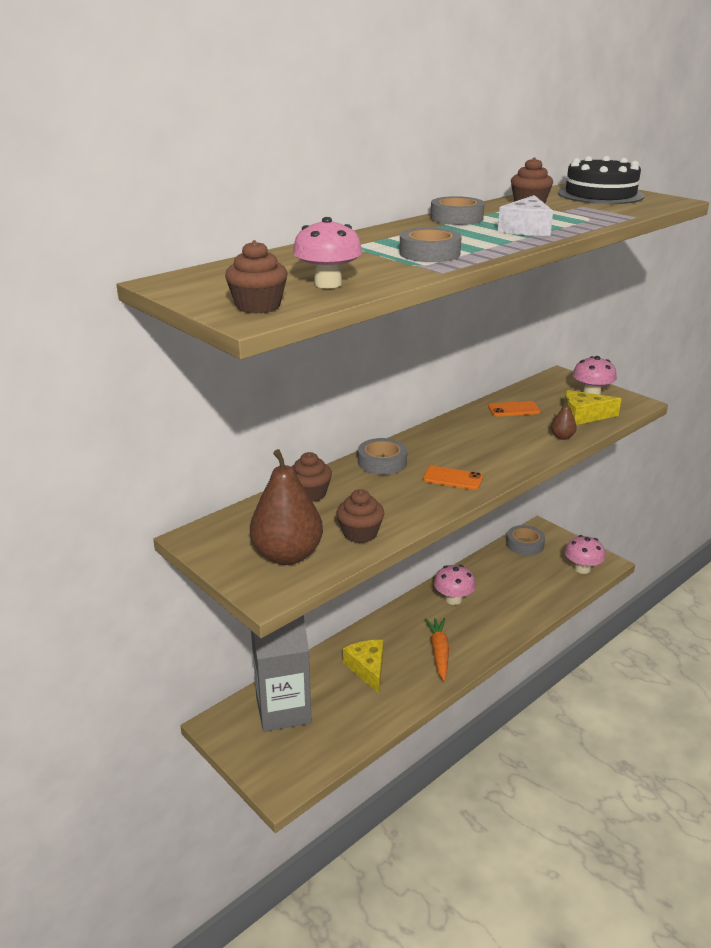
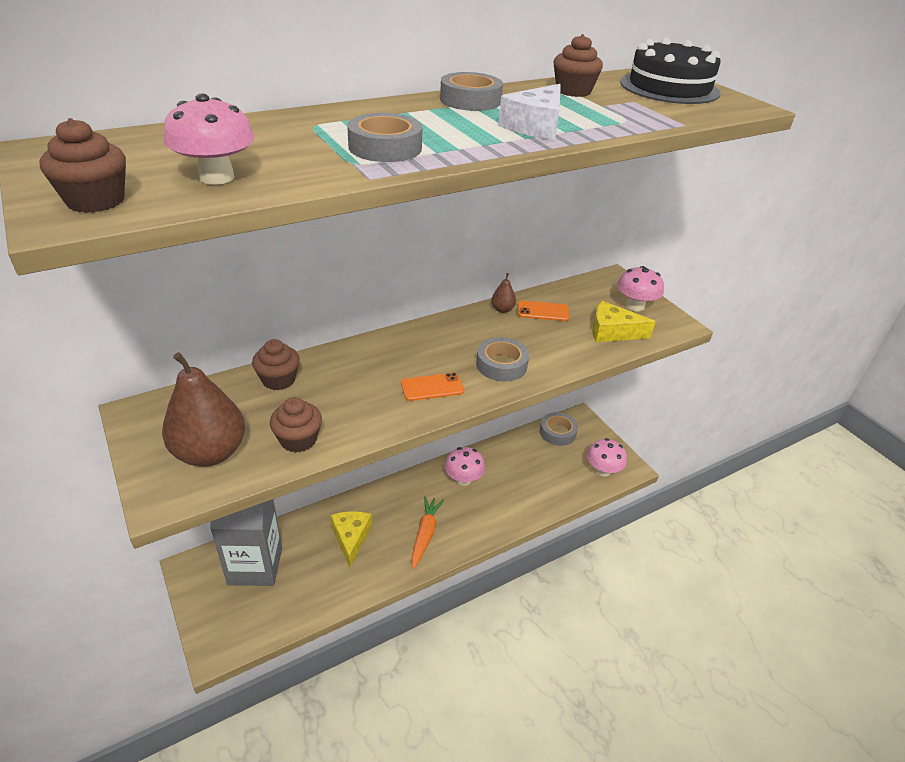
camera: 10 degrees right, 10 degrees up
(382, 462) = (372, 353): grey tape -> grey tape (501, 364)
(452, 478) = (432, 387): orange phone -> orange phone turned 45 degrees counterclockwise
(562, 437) = (575, 355): brown pear -> brown pear (502, 309)

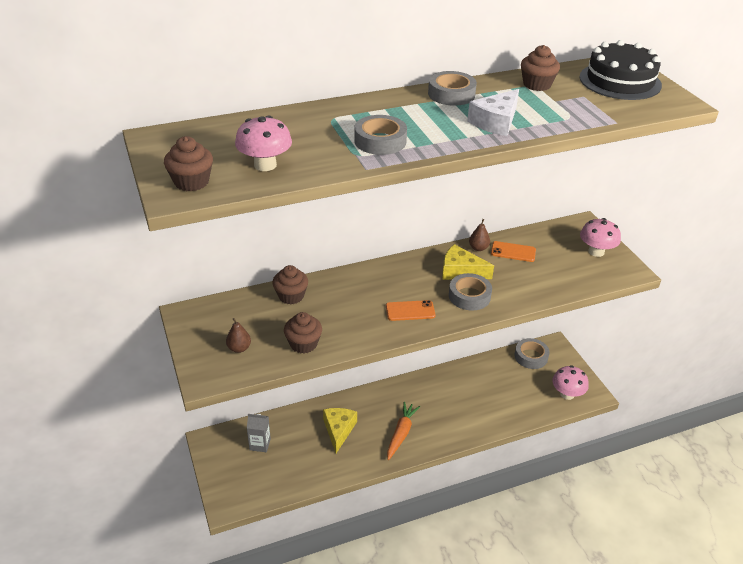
camera: 10 degrees right, 0 degrees up
(210, 453) = (239, 348): brown pear -> brown pear, size x0.44
(255, 565) = (260, 444): grey carton -> grey carton, size x0.47
(463, 479) = (440, 390): pink mushroom -> none
(612, 332) = (570, 274): yellow cheese -> yellow cheese (460, 271)

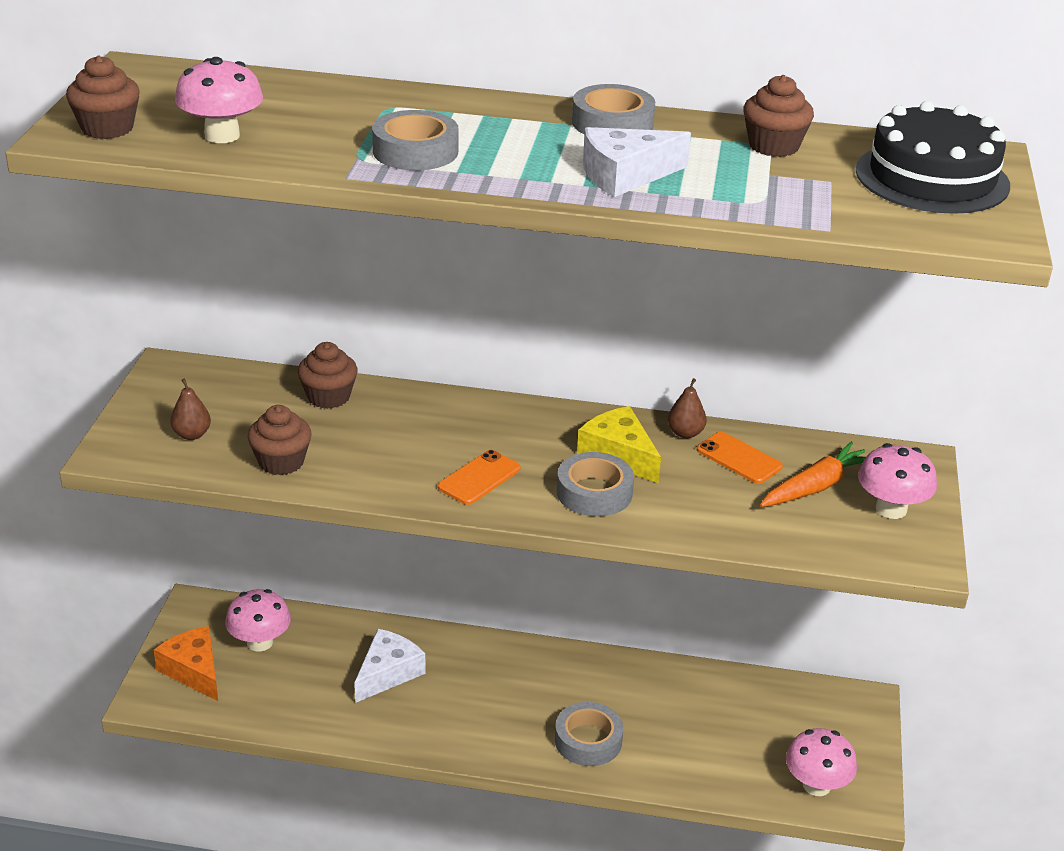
camera: 30 degrees right, 5 degrees down
(238, 476) = (194, 670): none -> orange cheese
(260, 444) = (260, 642): grey carton -> pink mushroom
(339, 430) = (388, 673): yellow cheese -> white cheese
(401, 433) = (478, 719): orange carrot -> orange carrot (815, 487)
(410, 311) = (479, 478): orange phone -> orange phone turned 75 degrees counterclockwise
(531, 357) = (803, 701): grey tape -> grey tape (588, 740)

